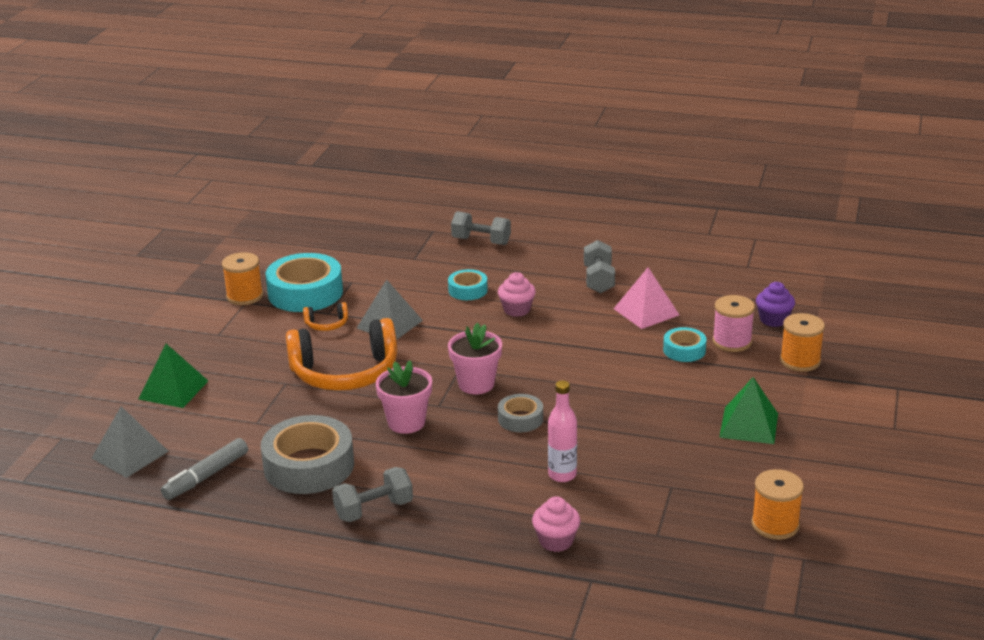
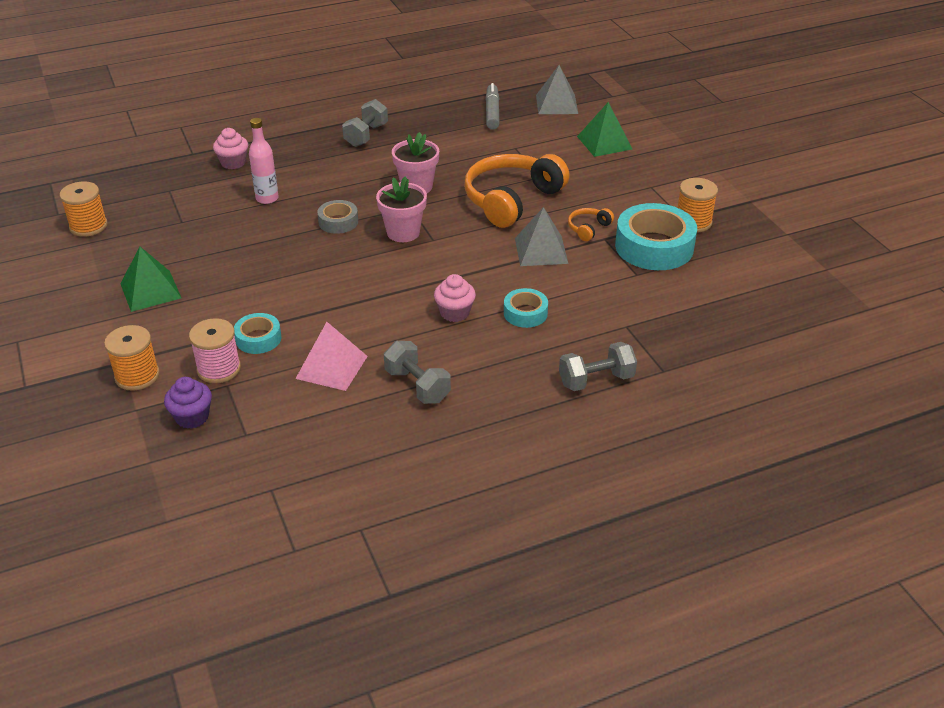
camera: 140 degrees right, 10 degrees up
(309, 466) = (441, 140): grey tape -> none

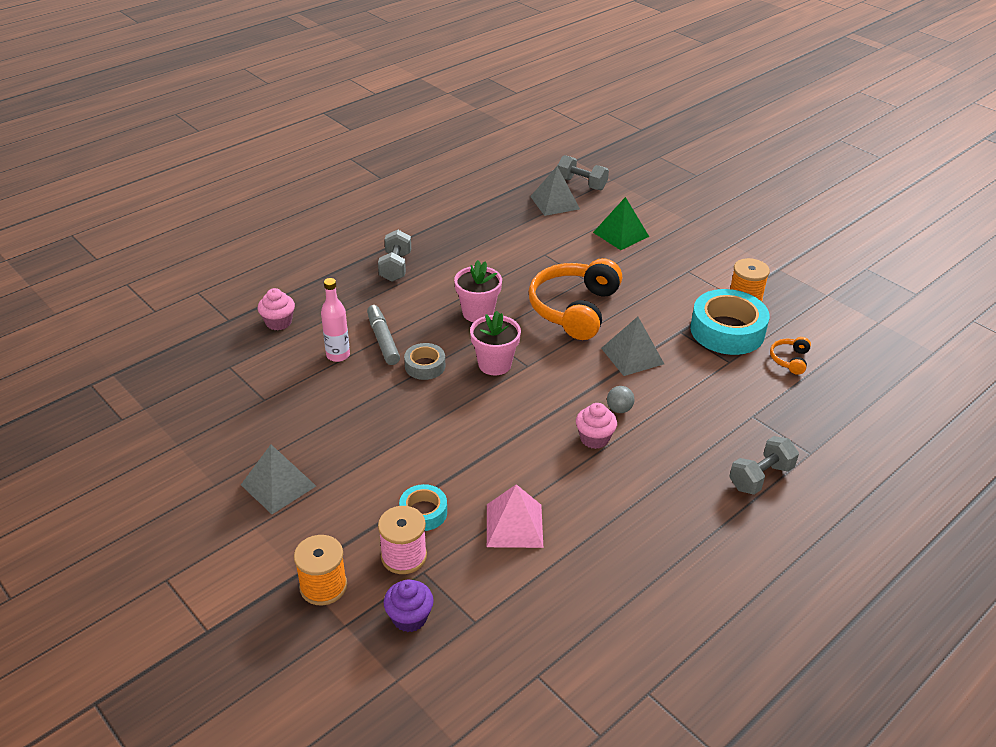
camera: 20 degrees left, 0 degrees up
(88, 226) = (165, 426): orange spool -> none
(150, 290) = (278, 485): green pyramid -> grey pyramid
(417, 386) = (607, 524): grey dumbbell -> grey dumbbell (581, 184)
(492, 112) = (501, 221): grey marker -> grey marker (383, 340)
(496, 293) = (619, 409): none -> grey ball
(525, 313) = (658, 424): turquoise tape -> none
(588, 228) = (660, 324): orange headphones -> orange headphones (789, 360)

